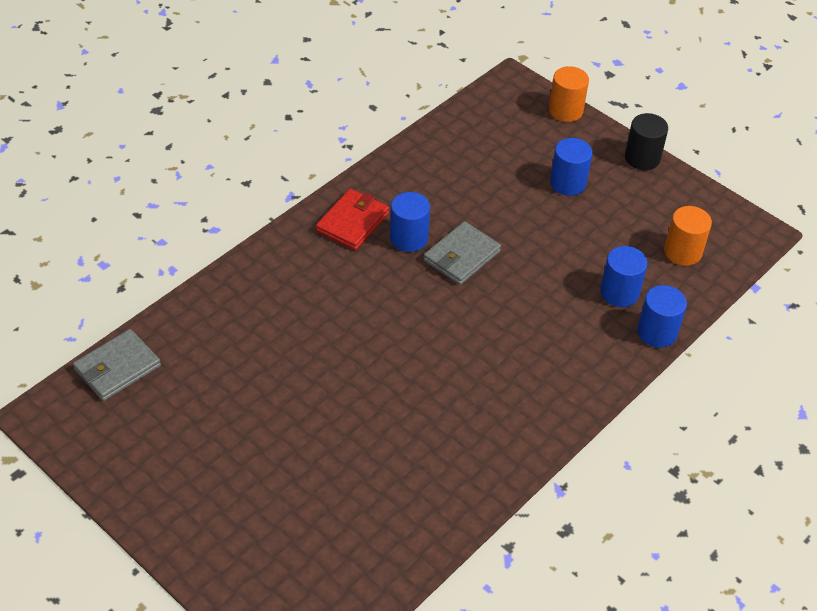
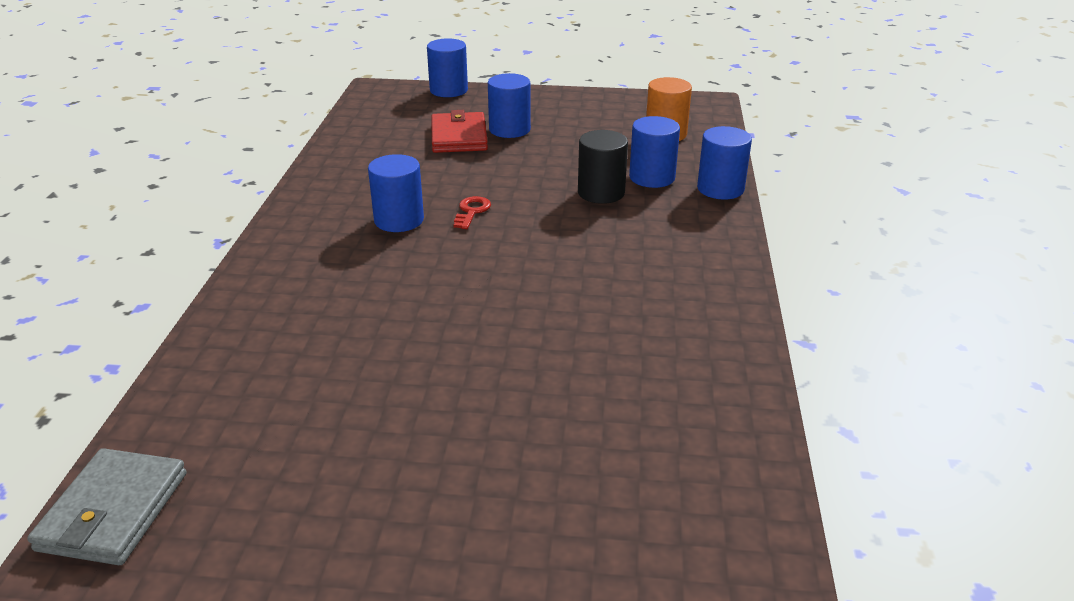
camera: 35 degrees left, 15 degrees down
(352, 222) = (320, 232): red wallet -> red wallet (459, 137)
(461, 256) = (472, 211): grey wallet -> red key
(565, 110) = (448, 90): orange cylinder -> blue cylinder
(642, 158) = (553, 95): black cylinder -> black cylinder (601, 193)

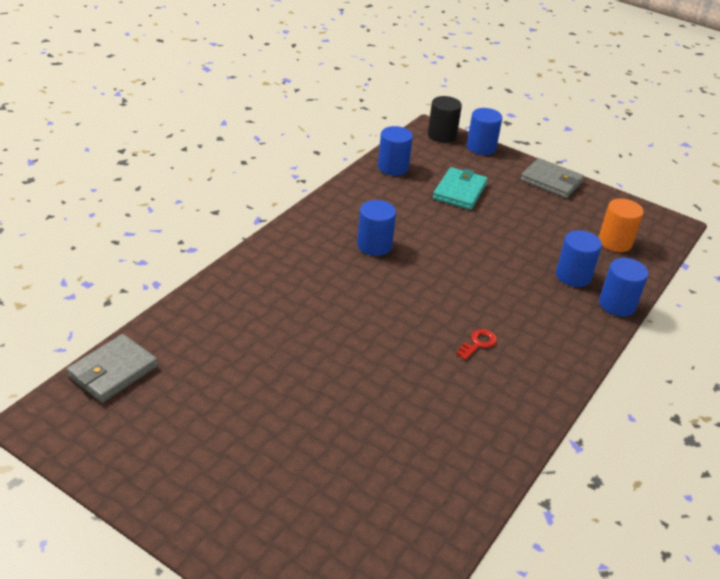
camera: 25 degrees right, 5 degrees up
(459, 137) = (460, 191): red wallet -> turquoise wallet
(472, 211) = (425, 256): red key -> red key (478, 343)
(509, 129) = (500, 197): blue cylinder -> blue cylinder (393, 167)
(551, 100) = (551, 181): none -> grey wallet
(601, 193) = (525, 275): black cylinder -> black cylinder (442, 135)

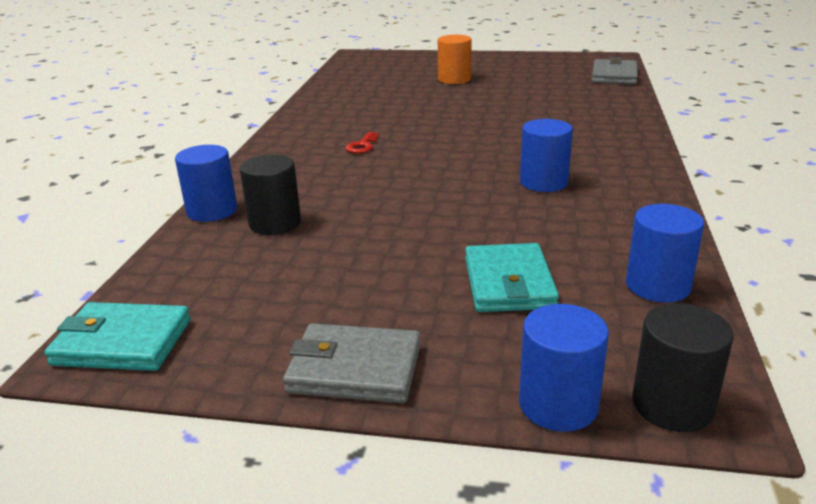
camera: 160 degrees right, 10 degrees down
(573, 276) = (275, 223): blue cylinder -> black cylinder
(615, 242) = (210, 286): orange cylinder -> orange cylinder (454, 79)
(656, 226) = (122, 342): none -> turquoise wallet

